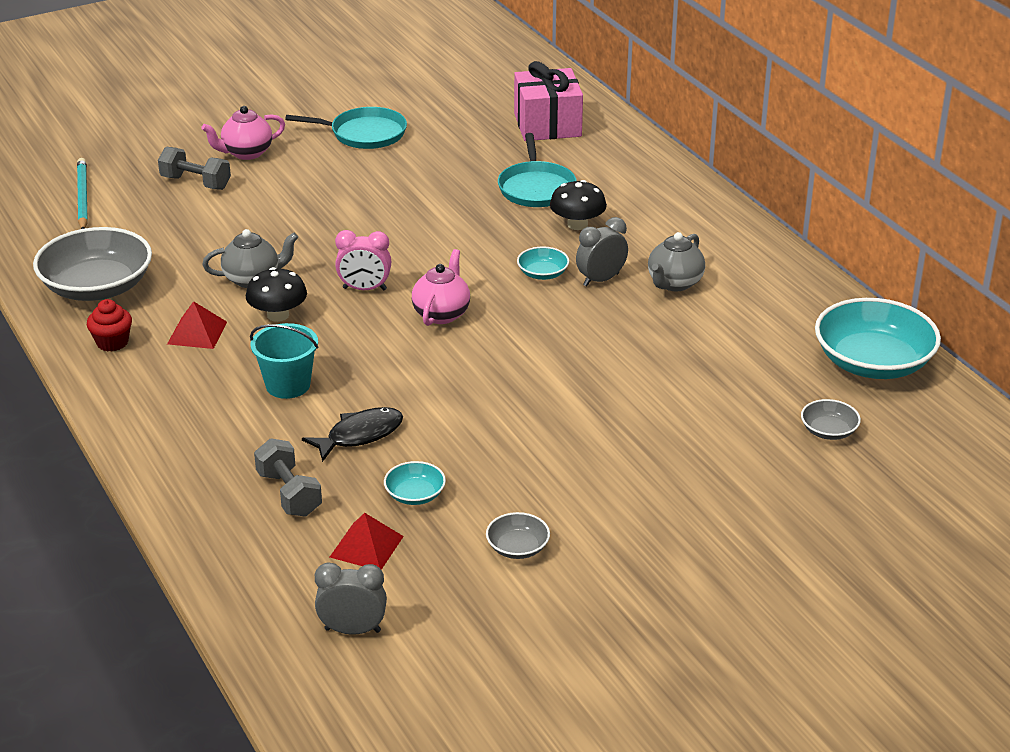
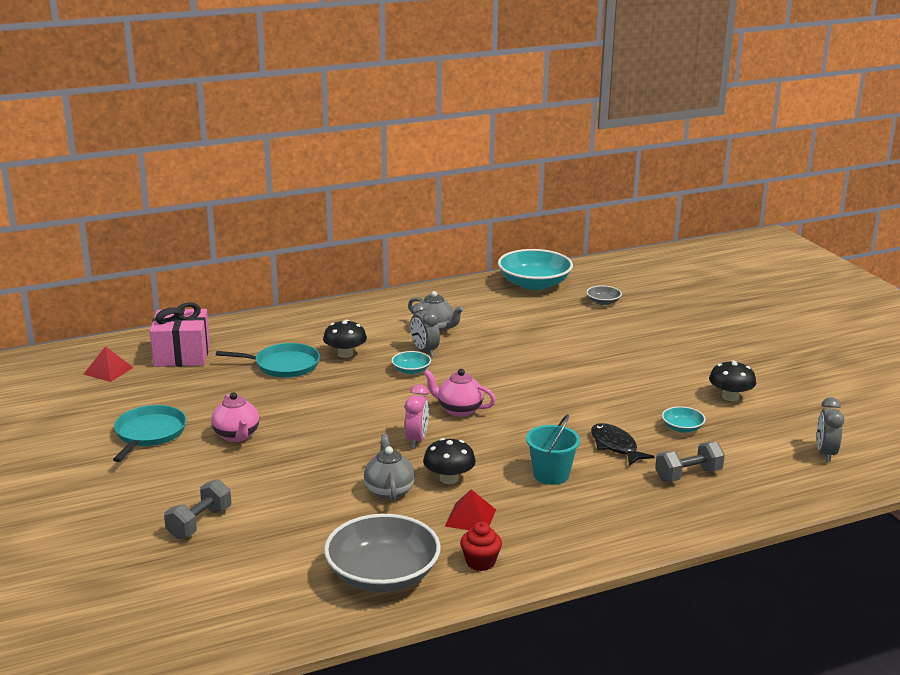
camera: 85 degrees left, 10 degrees down
(82, 197) = (197, 593): turquoise pencil -> none
(246, 153) = (152, 495): pink teapot -> pink teapot (236, 436)
(366, 546) = (741, 447): red pyramid -> red pyramid (108, 370)
(517, 547) = (730, 397): grey bowl -> black mushroom

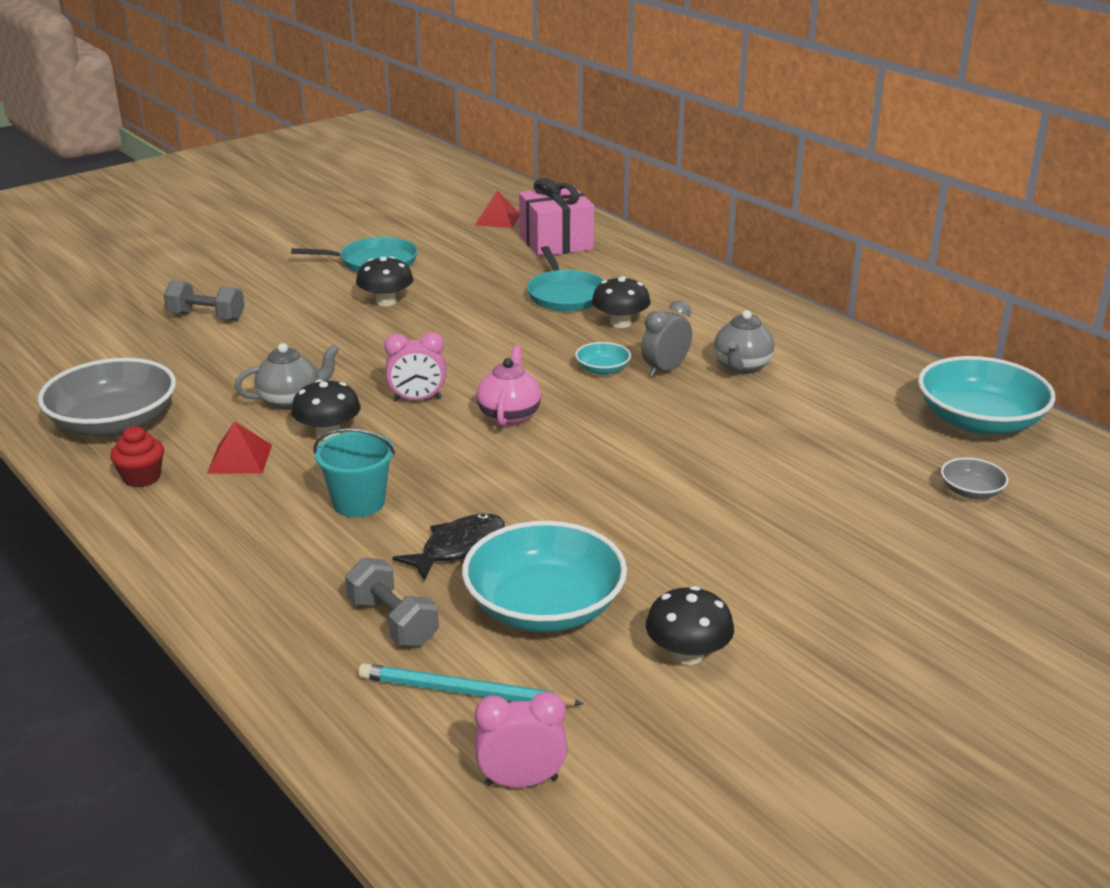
camera: 75 degrees right, 5 degrees up
(236, 436) = (386, 301): pink teapot -> black mushroom
(682, 428) = (544, 607): turquoise bowl -> turquoise bowl, size x2.19
(755, 460) = (464, 692): none -> turquoise pencil
(825, 453) = (521, 781): grey clock -> pink clock

